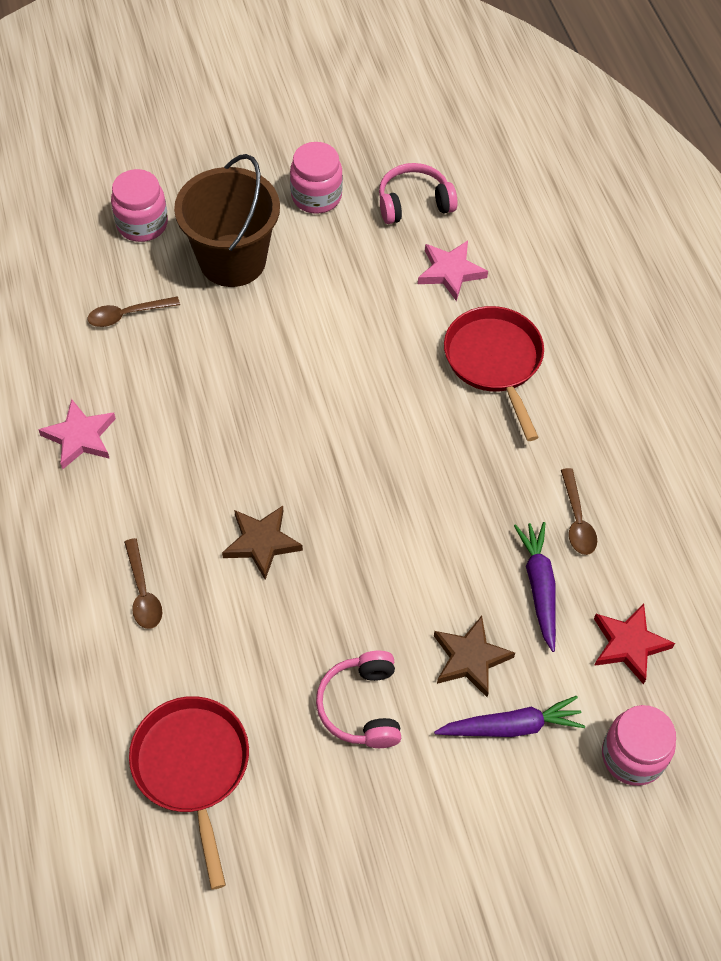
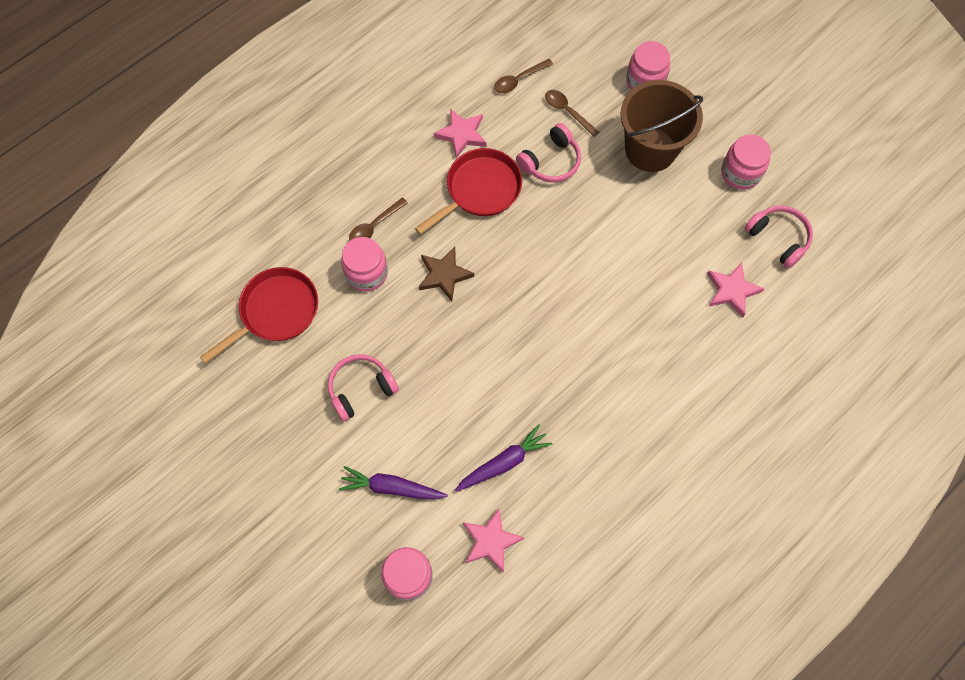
camera: 65 degrees right, 10 degrees up
(182, 362) = (551, 161): none -> pink headphones
(205, 630) = (366, 273): none -> pink jar
(470, 658) = (427, 440): brown star -> none
(495, 361) = (671, 355): red pan -> red pan (480, 190)
(511, 726) = (391, 487): purple carrot -> purple carrot turned 135 degrees clockwise
(577, 520) = (571, 466): brown spoon -> brown spoon (519, 80)
(629, 645) = (490, 541): red star -> pink star

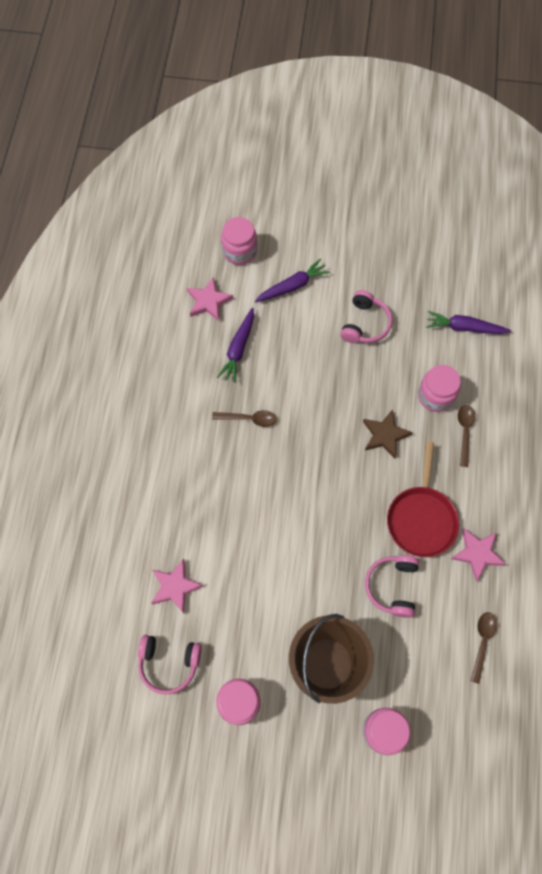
camera: 140 degrees right, 0 degrees up
(276, 312) = (464, 327): red pan -> purple carrot
(567, 112) = (419, 644): brown spoon -> brown spoon (249, 419)

